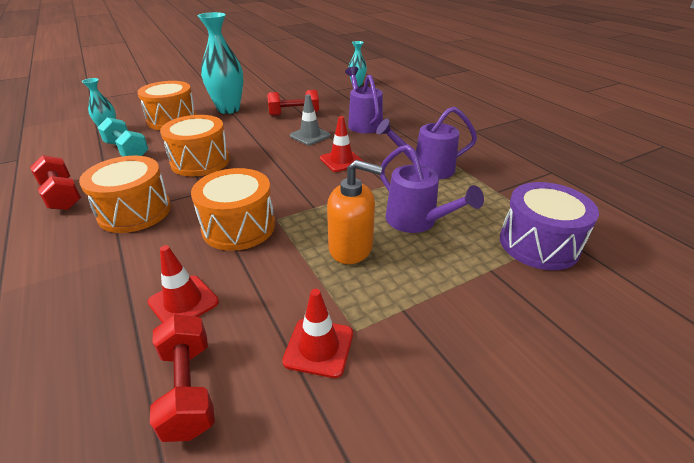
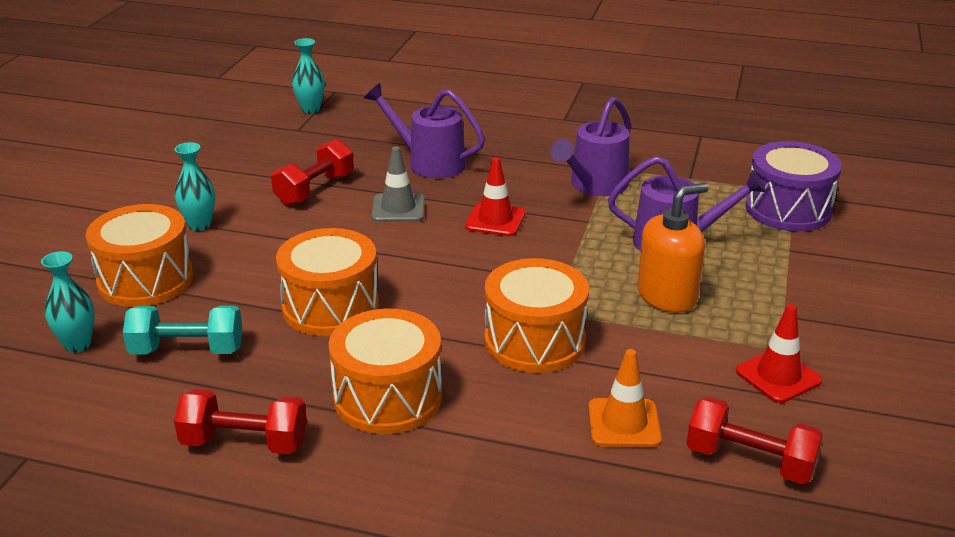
camera: 45 degrees left, 5 degrees down
(183, 302) = (624, 423): red traffic cone -> orange traffic cone
(228, 109) = (199, 225): turquoise vase -> turquoise vase, size x0.53

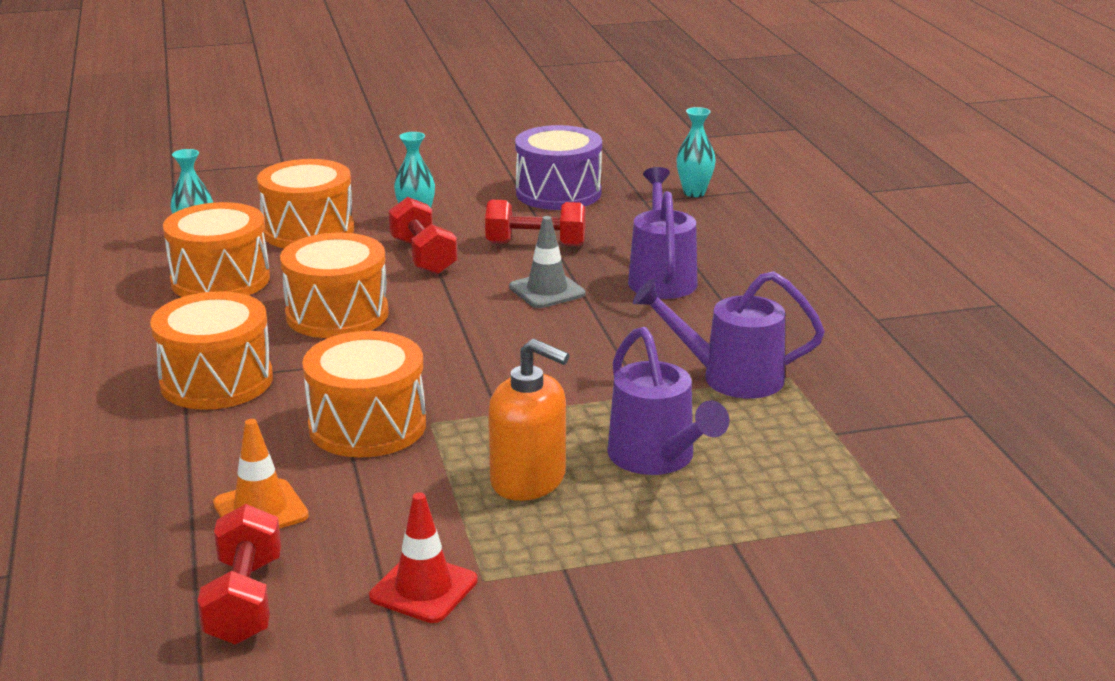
camera: 60 degrees right, 5 degrees down
(187, 350) = (220, 280): turquoise dumbbell -> orange drum
(244, 443) = (111, 342): red dumbbell -> red dumbbell (423, 257)
(495, 220) = (582, 343): red traffic cone -> none
(788, 209) = (841, 521): purple drum -> purple drum (558, 193)

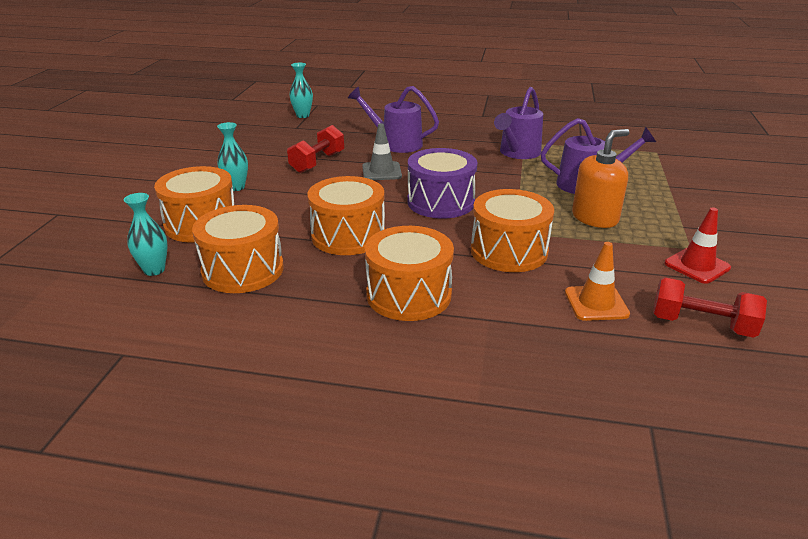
camera: 65 degrees left, 5 degrees up
(423, 257) = (294, 195): red dumbbell -> none
(558, 193) = (254, 143): purple drum -> purple drum (441, 202)

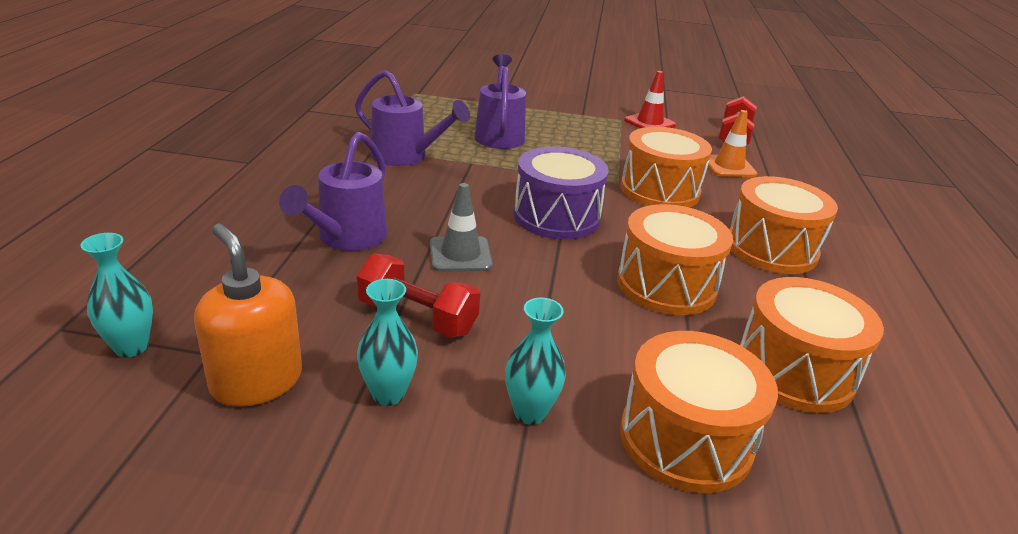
camera: 95 degrees left, 0 degrees up
(154, 270) = (850, 472): turquoise vase -> turquoise vase (388, 394)
(595, 218) = (576, 143): orange soap dispenser -> orange soap dispenser (256, 381)

